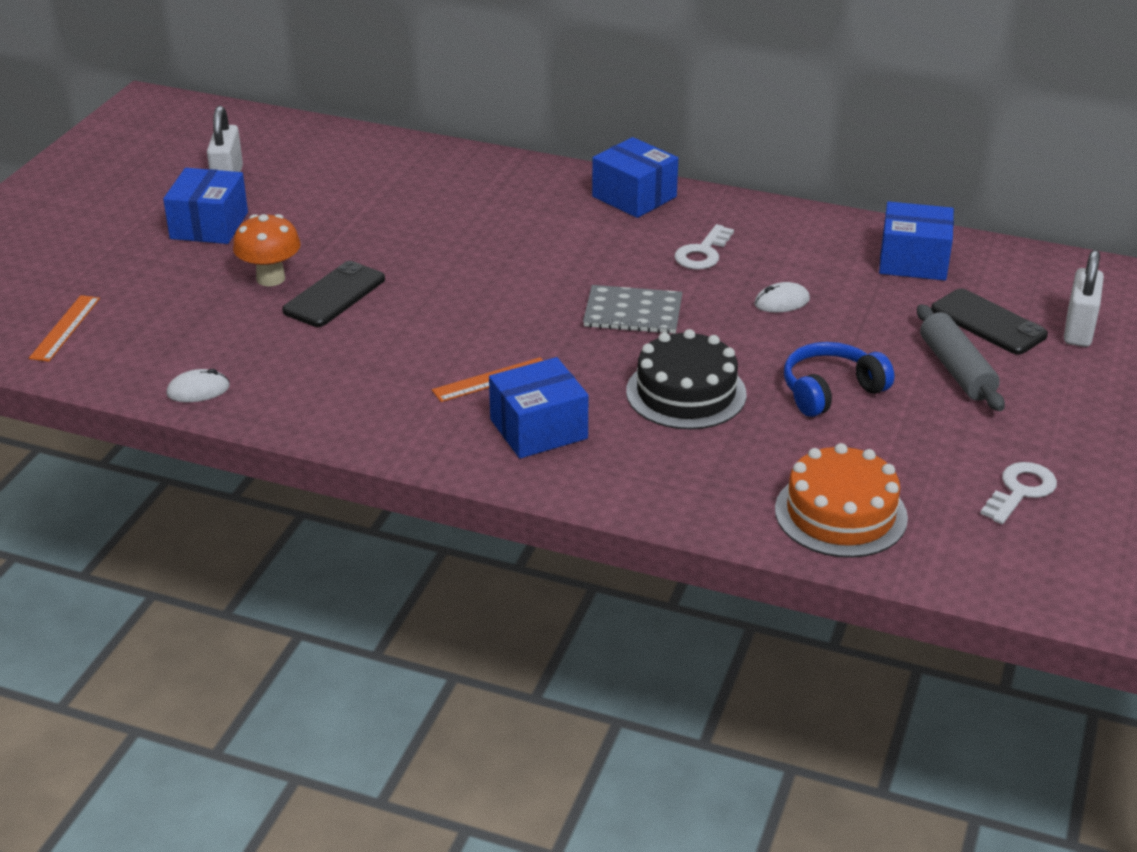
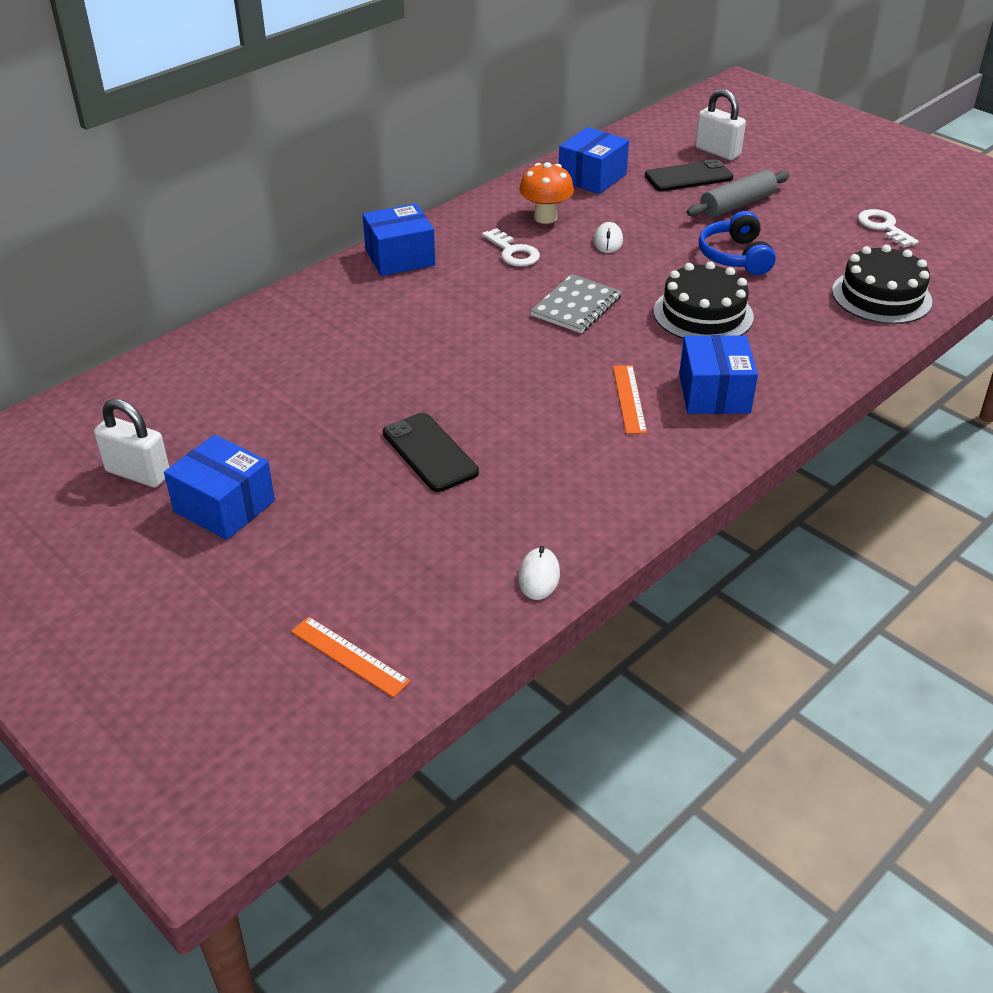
camera: 65 degrees left, 5 degrees up
(270, 278) = (367, 486): orange mushroom -> orange mushroom (545, 217)
(840, 513) = (881, 296): orange cake -> black cake
(956, 370) = (737, 205): grey rolling pin -> grey rolling pin turned 45 degrees counterclockwise

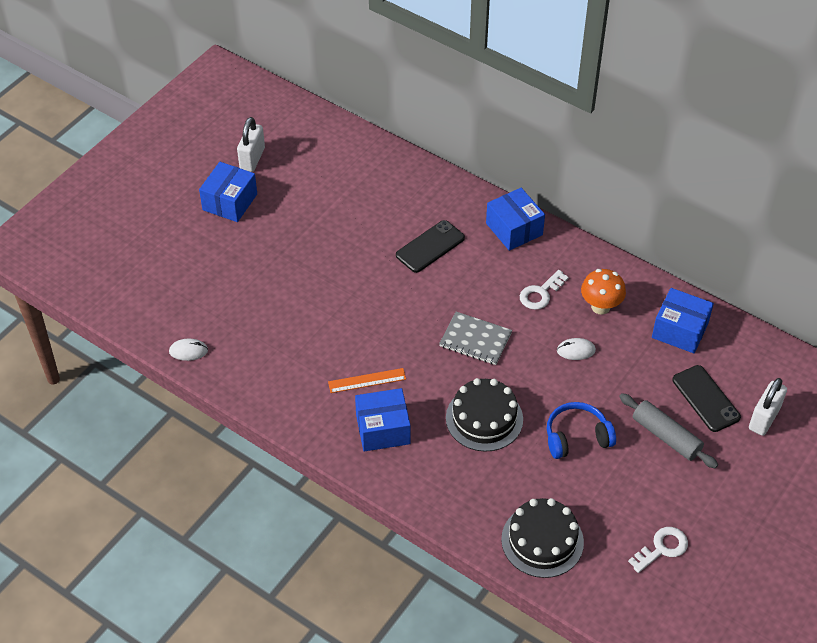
camera: 80 degrees right, 10 degrees up
(349, 656) = (122, 279): orange ruler -> none
(430, 453) = (291, 284): black phone -> black phone (430, 247)

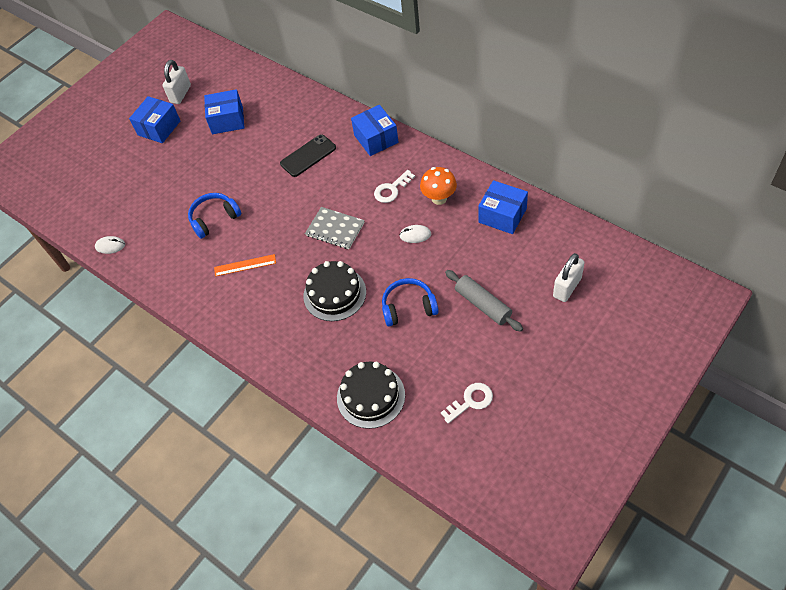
camera: 10 degrees right, 5 degrees up
(319, 321) = (214, 219): none -> blue headphones
(383, 429) = (252, 305): blue box -> blue box (227, 120)
(706, 398) = (519, 272): black phone -> none

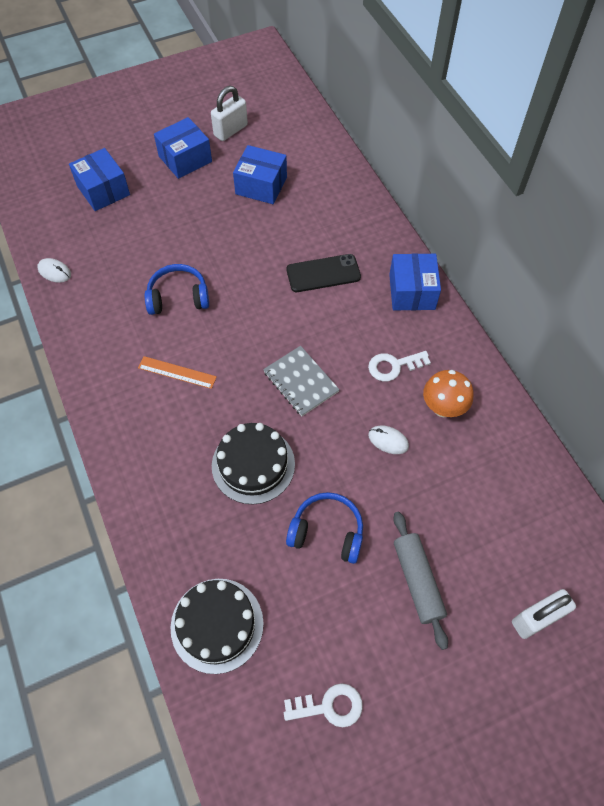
camera: 20 degrees right, 5 degrees up
(502, 215) = (508, 472): blue box -> blue box (103, 190)

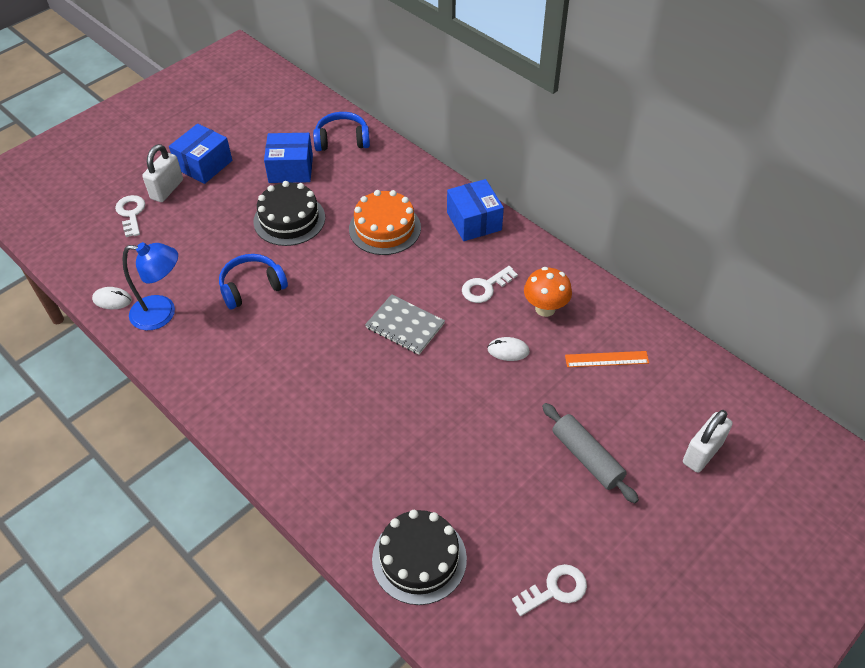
camera: 20 degrees left, 10 degrees down
(91, 299) = (162, 313): none -> blue lamp
(103, 190) = (131, 213): blue box -> white key
(177, 372) = (280, 353): orange ruler -> orange ruler (606, 359)
(230, 130) = (239, 129): white padlock -> white padlock (167, 189)
(253, 464) = (391, 410): black cake -> black cake (289, 219)
(323, 273) = (385, 228): black phone -> orange cake
(327, 532) = (487, 444): blue headphones -> blue headphones (342, 140)

